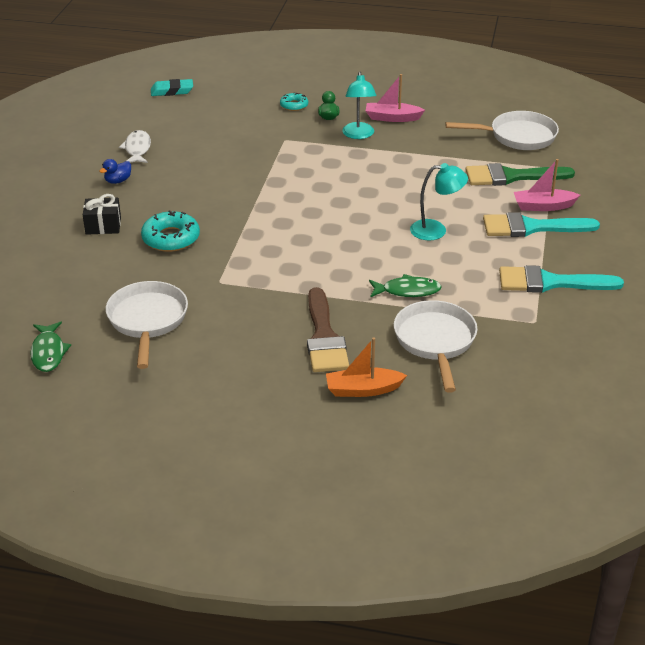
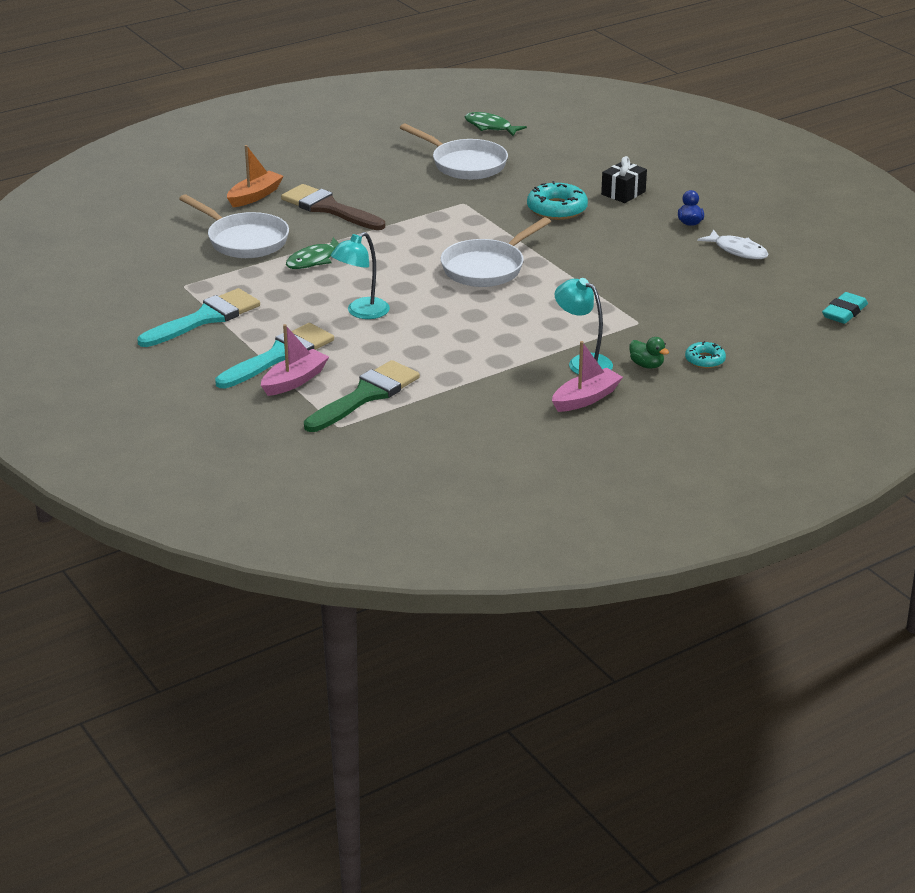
camera: 135 degrees right, 5 degrees down
(518, 136) = (423, 446): white pan -> white pan (486, 268)

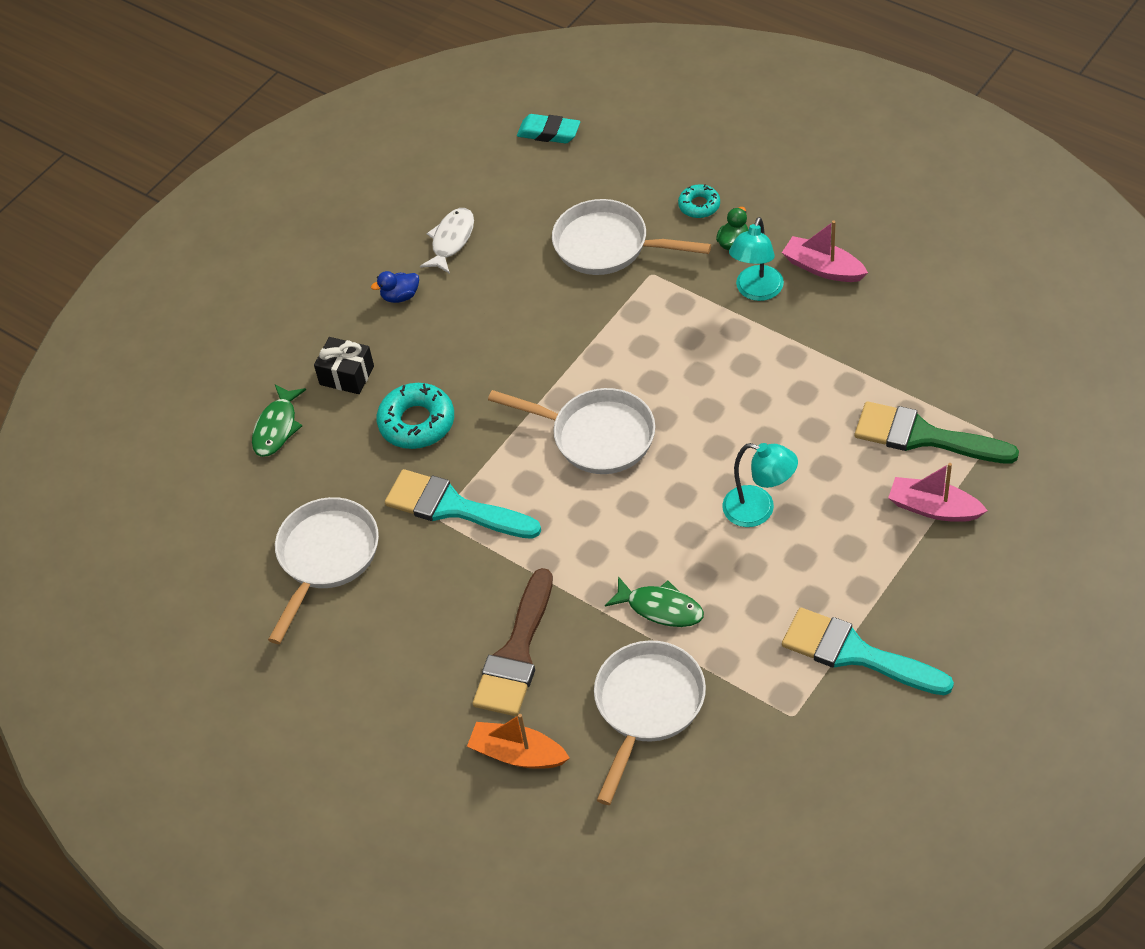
camera: 105 degrees left, 20 degrees up
(280, 355) = (892, 544): turquoise brush -> turquoise brush (453, 507)
(490, 127) = (195, 573): green fish -> green fish (277, 427)
(684, 311) = (608, 246): none -> white pan

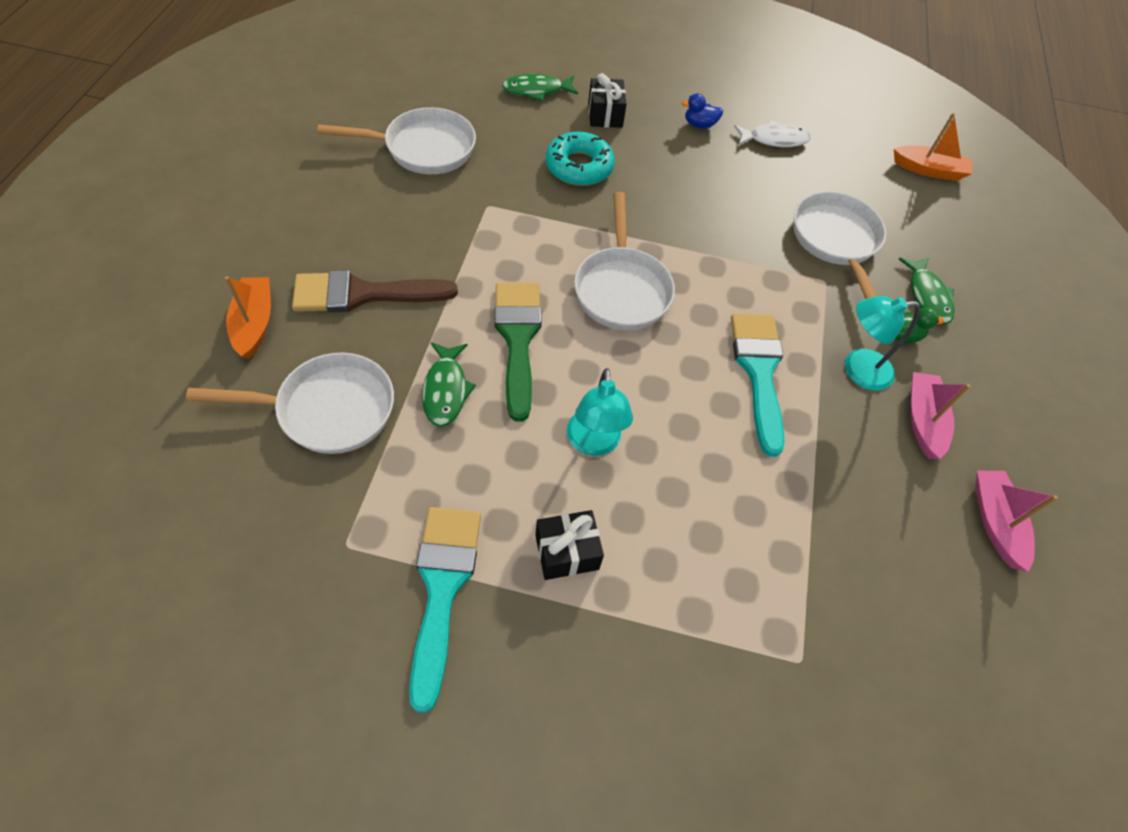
camera: 55 degrees right, 5 degrees up
(400, 296) = (699, 124): blue duck -> blue duck turned 45 degrees counterclockwise
(453, 507) = (503, 211): turquoise brush -> turquoise brush (759, 371)
(549, 133) = (928, 170): turquoise eraser -> orange boat
(699, 205) = (927, 296): turquoise donut -> green fish
(854, 558) = (567, 552): none -> black gift
(923, 436) = (760, 581): green brush -> green brush (518, 339)
(934, 508) = (667, 620): pink boat -> pink boat (995, 522)

